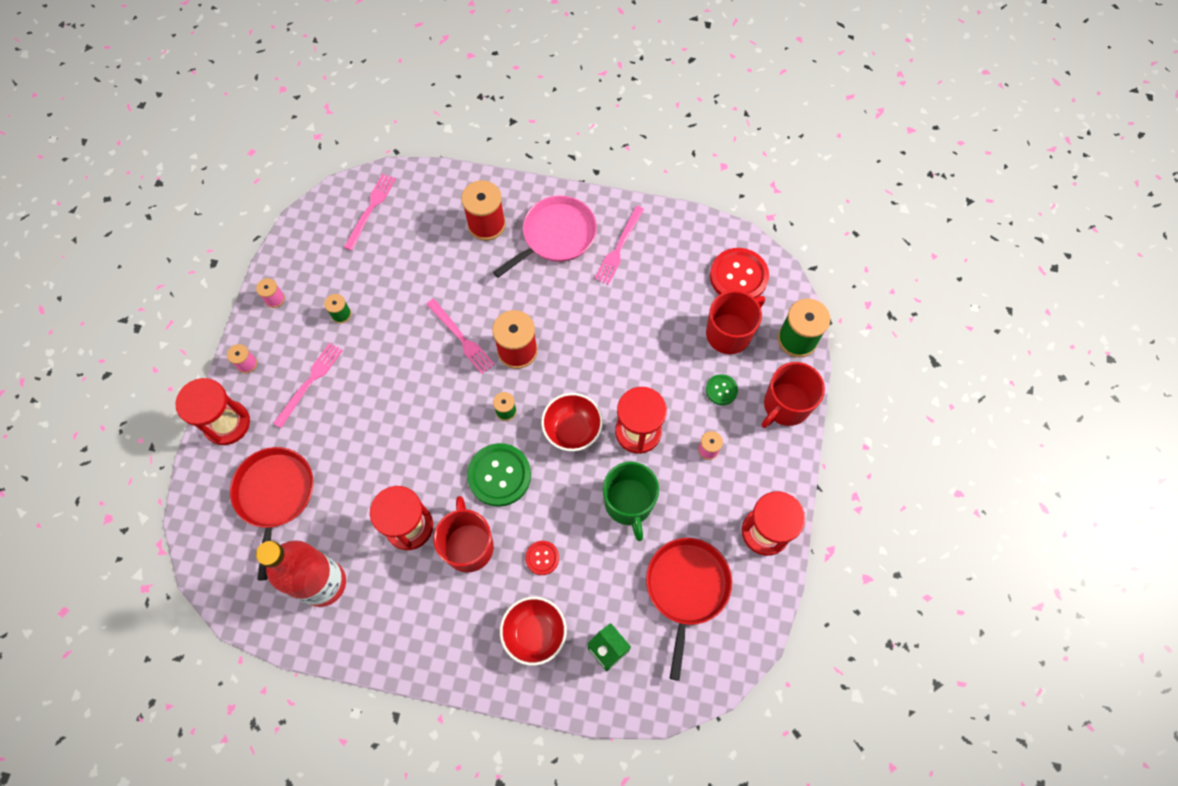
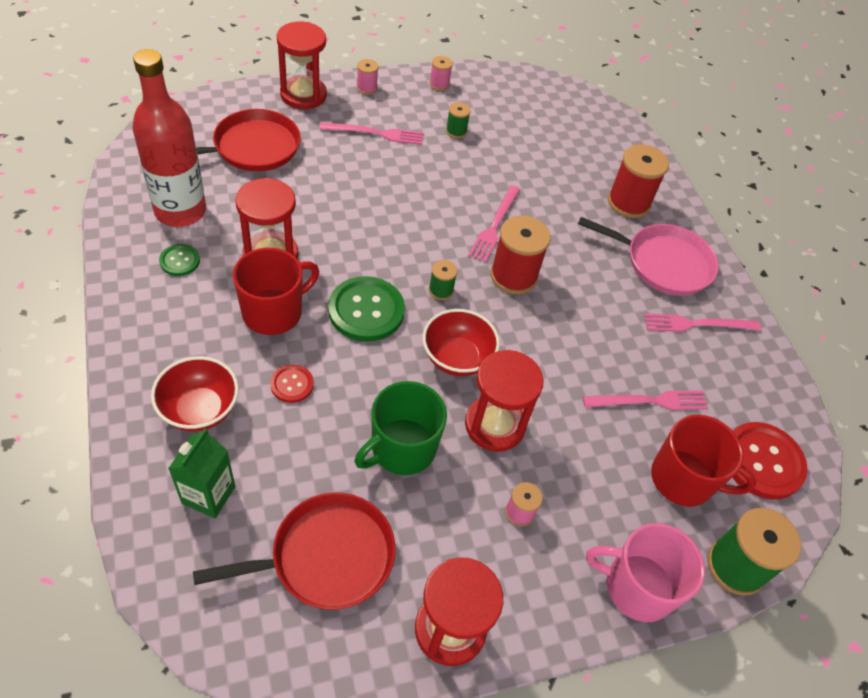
camera: 55 degrees right, 15 degrees down
(371, 209) = (573, 115): pink fork -> pink fork (649, 401)
(721, 390) = (605, 498): green button -> green button (180, 261)
(785, 405) = (637, 587): red mug -> pink mug

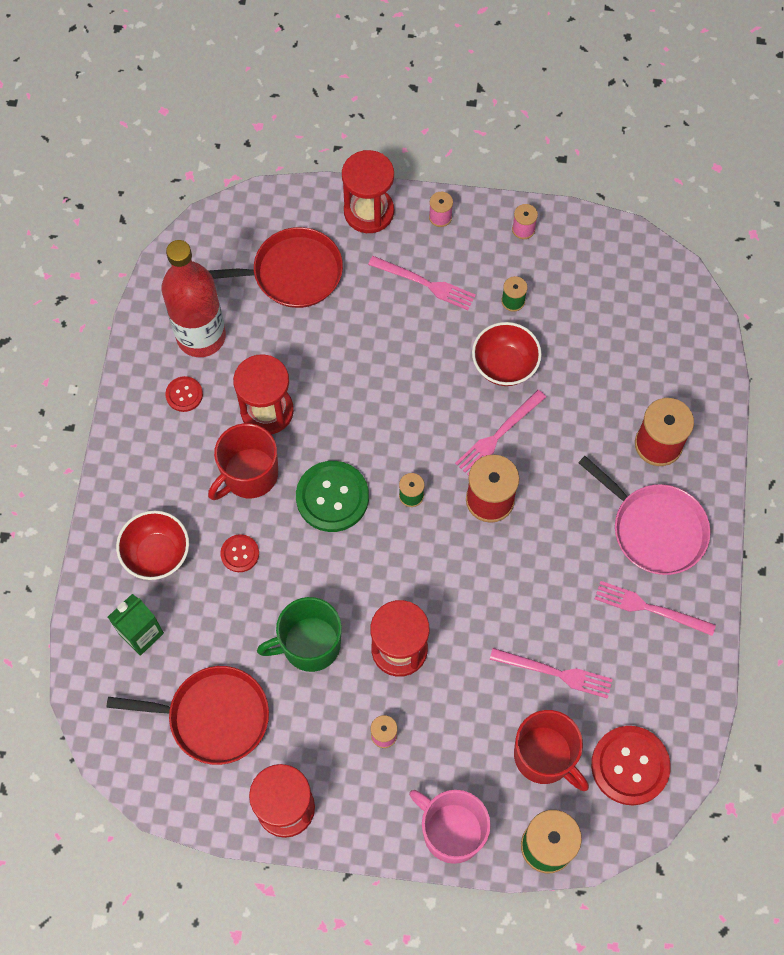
camera: 30 degrees right, 15 degrees up
(180, 261) = (184, 394): green button -> red button
(274, 312) = (249, 474): red mug -> red mug turned 150 degrees clockwise
(457, 358) = (394, 572): red bowl -> red bowl (504, 365)

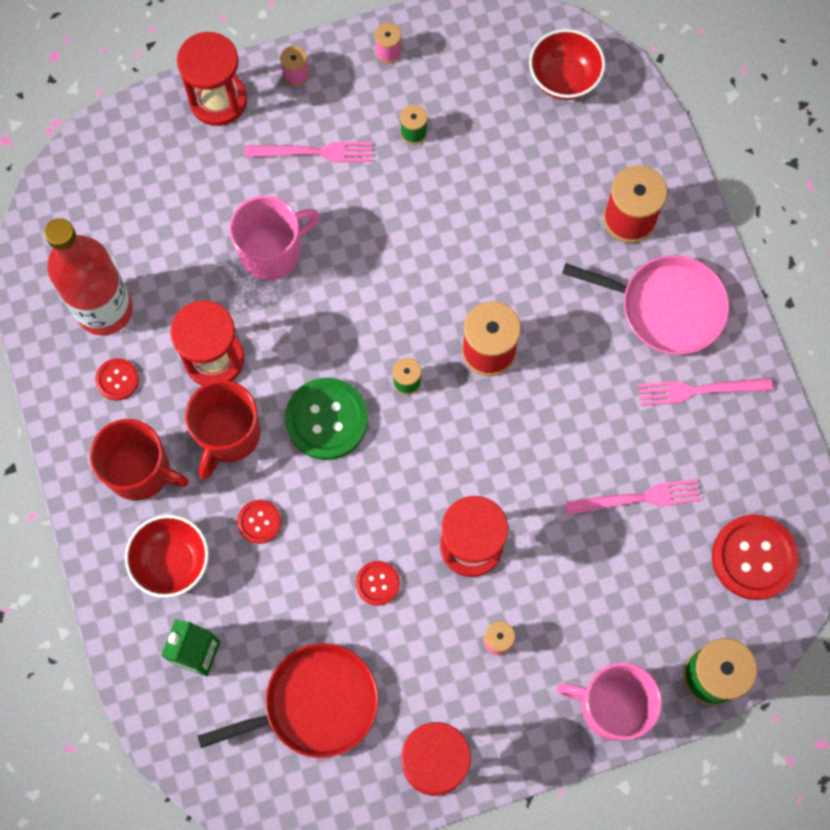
camera: 25 degrees left, 5 degrees up
(292, 273) = (169, 200): red pan -> none
(309, 644) = (377, 583): green mug -> red button
(354, 347) = (272, 251): none -> pink mug
(498, 435) = (465, 279): pink fork -> none
(504, 365) = (437, 204): red bowl -> red bowl (564, 79)
(544, 756) = (667, 587): red mug -> red mug (140, 471)

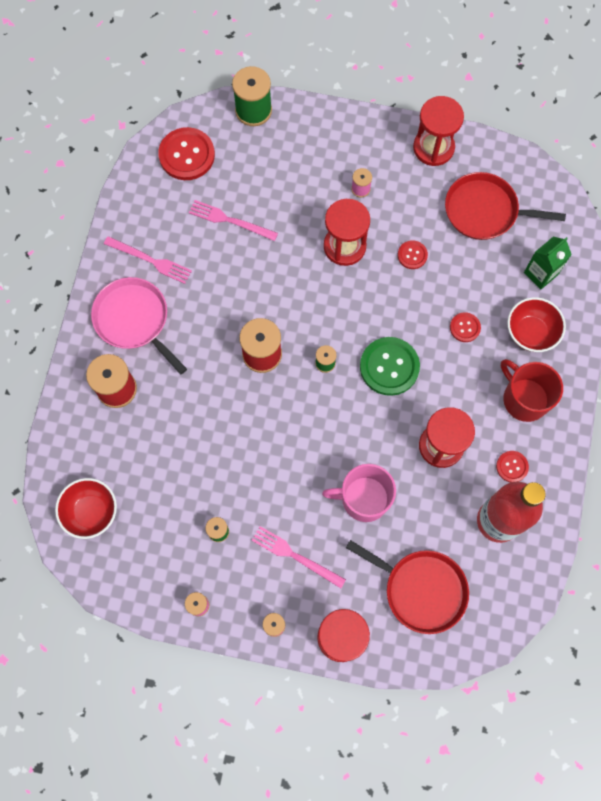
camera: 150 degrees left, 0 degrees up
(156, 191) = (421, 589): none -> red pan
(228, 434) = (457, 391): red mug -> none
(612, 706) = (318, 124): pink mug -> none

